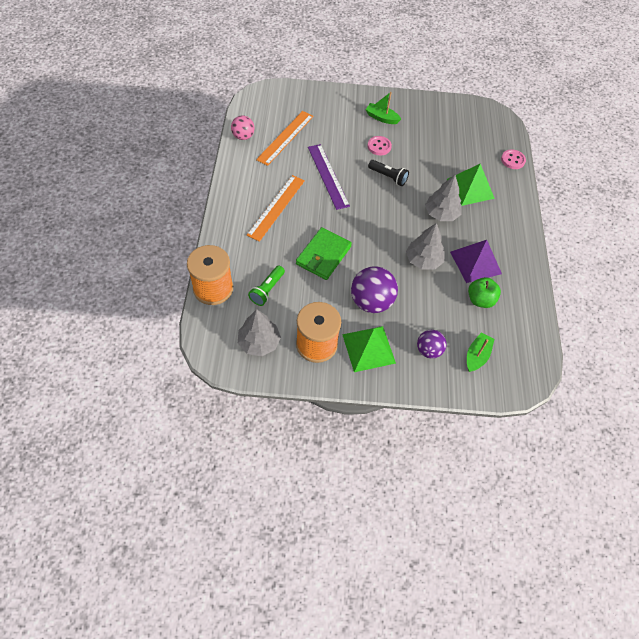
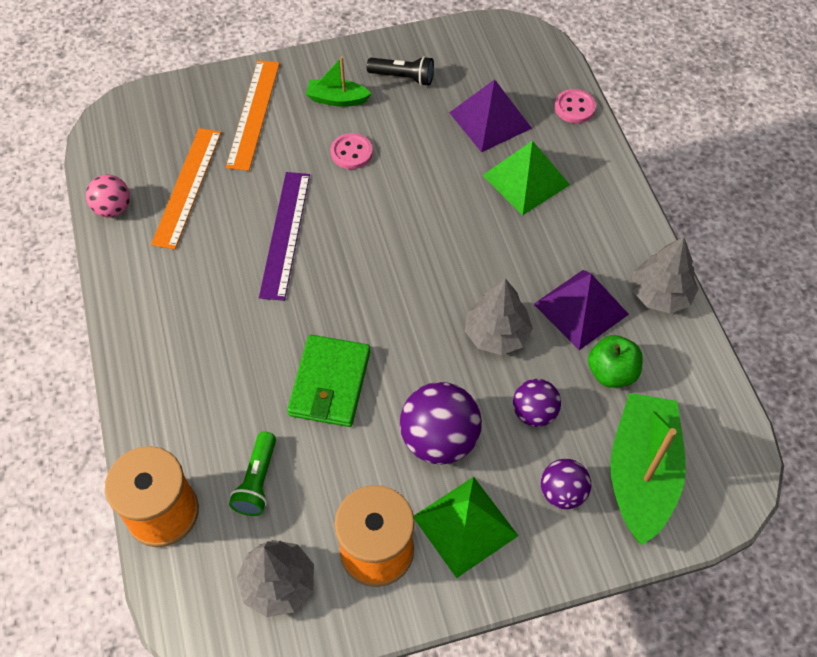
camera: 15 degrees left, 0 degrees up
(276, 207) = (217, 321): orange ruler -> orange ruler (253, 114)
(328, 176) = (285, 234): purple ruler -> purple ruler turned 45 degrees clockwise
(388, 177) = (386, 203): black flashlight -> black flashlight (403, 77)
(428, 306) = (534, 413): none -> purple ball
(441, 214) = (496, 241): grey tree -> grey tree (660, 294)
(462, 152) = (490, 120): none -> purple pyramid
(476, 356) = (641, 473): green boat -> green boat, size x1.95

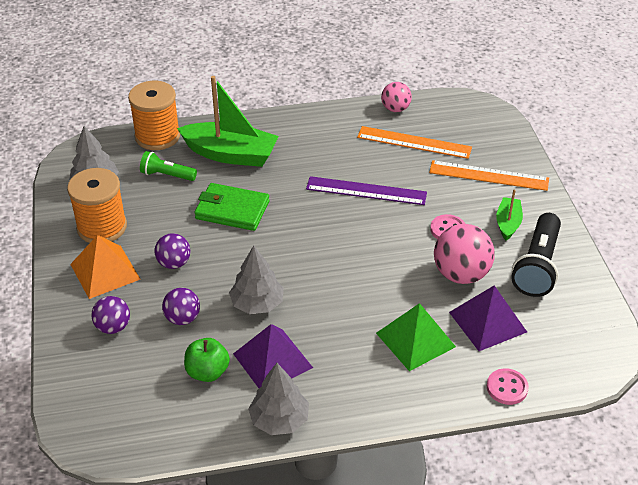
camera: 95 degrees right, 15 degrees down
(403, 77) = (537, 266): black flashlight -> black flashlight, size x1.69
(423, 141) = (461, 274): none -> pink ball
(439, 439) = (174, 263): purple ball -> purple ball, size x0.60
(465, 526) = (105, 271): green pyramid -> orange pyramid
(641, 473) = (114, 377): green boat -> green boat (230, 154)

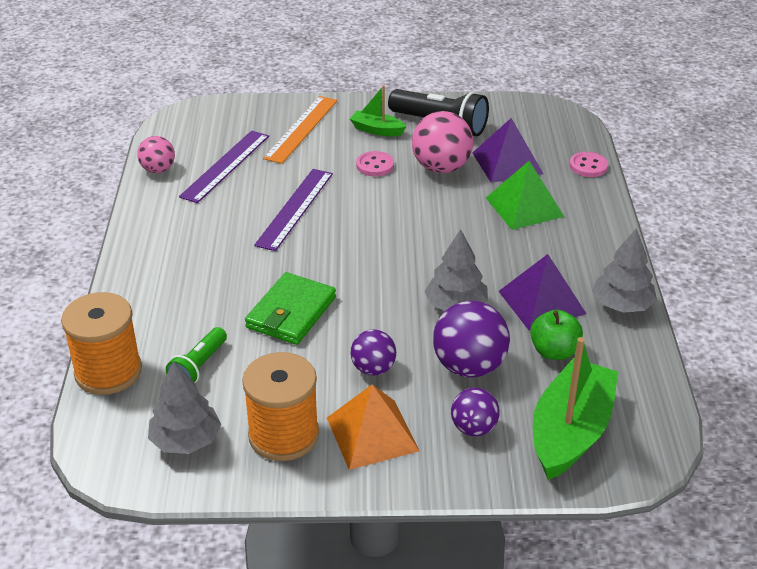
camera: 80 degrees left, 5 degrees down
(182, 318) = (469, 366): purple ball -> purple ball, size x1.66
(230, 154) = (181, 305): green boat -> green boat (570, 432)
(414, 142) = (226, 166): orange ruler -> purple ruler

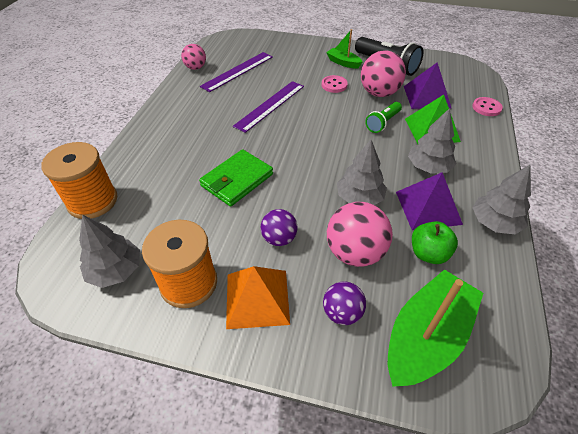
camera: 15 degrees right, 10 degrees up
(199, 366) = (155, 210): green flashlight -> green flashlight (383, 123)
(301, 129) = (294, 55): orange ruler -> none
(469, 366) = (355, 252): purple ball -> pink ball
(531, 254) = (428, 167): none -> grey tree

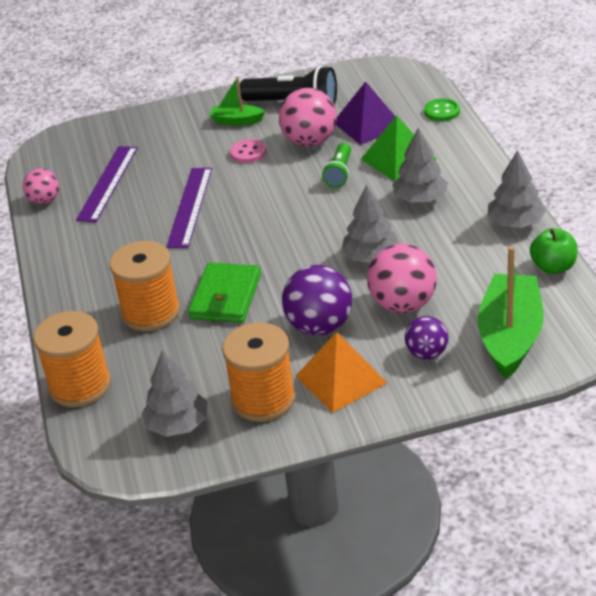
camera: 25 degrees left, 10 degrees down
(183, 168) = (151, 312): none -> orange spool
(279, 238) = (319, 326): purple ball -> purple ball, size x1.66
(428, 207) = (445, 237): purple pyramid -> none
(428, 253) = (471, 275): green apple -> green apple (553, 267)
(486, 108) = (442, 111): pink button -> green button

